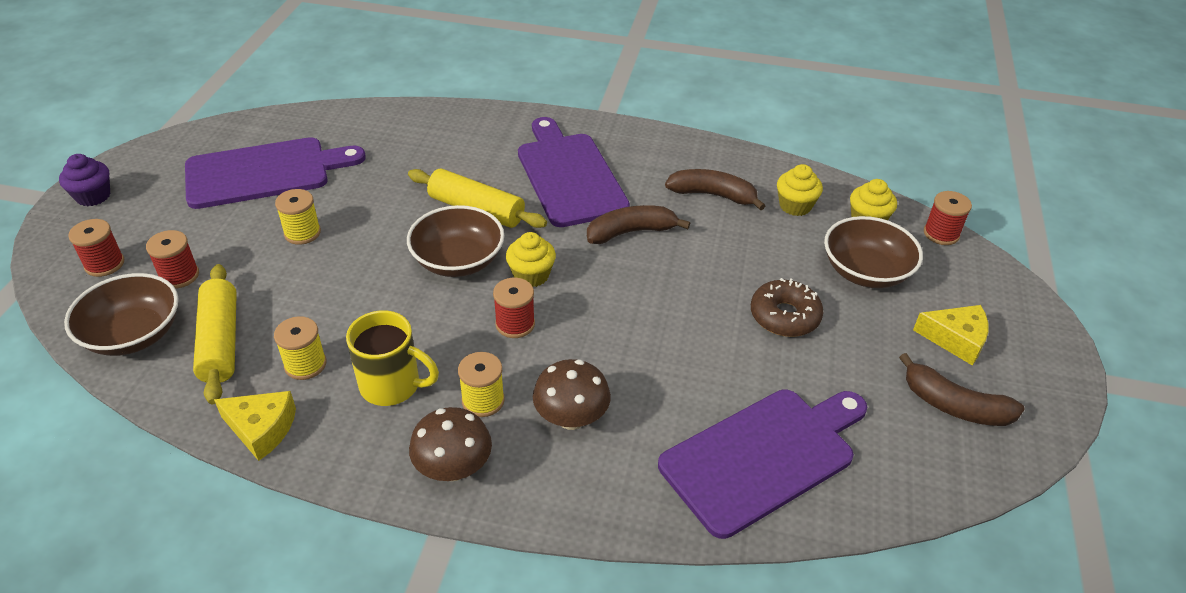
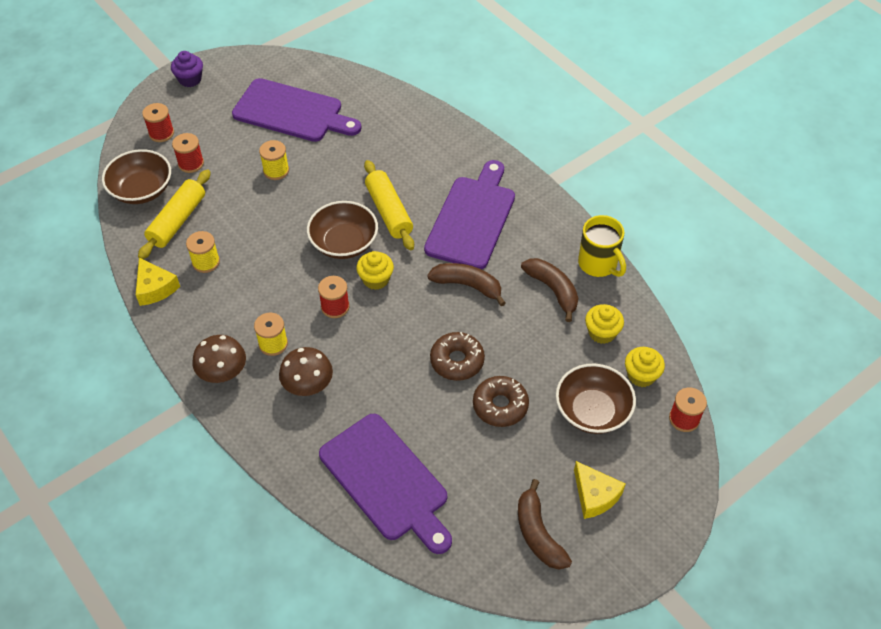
camera: 40 degrees right, 10 degrees up
(392, 385) = (237, 304): yellow mug -> yellow mug (598, 264)
(698, 301) = (457, 361): none -> brown donut
(763, 456) = (387, 480): purple cutting board -> purple cutting board turned 45 degrees clockwise

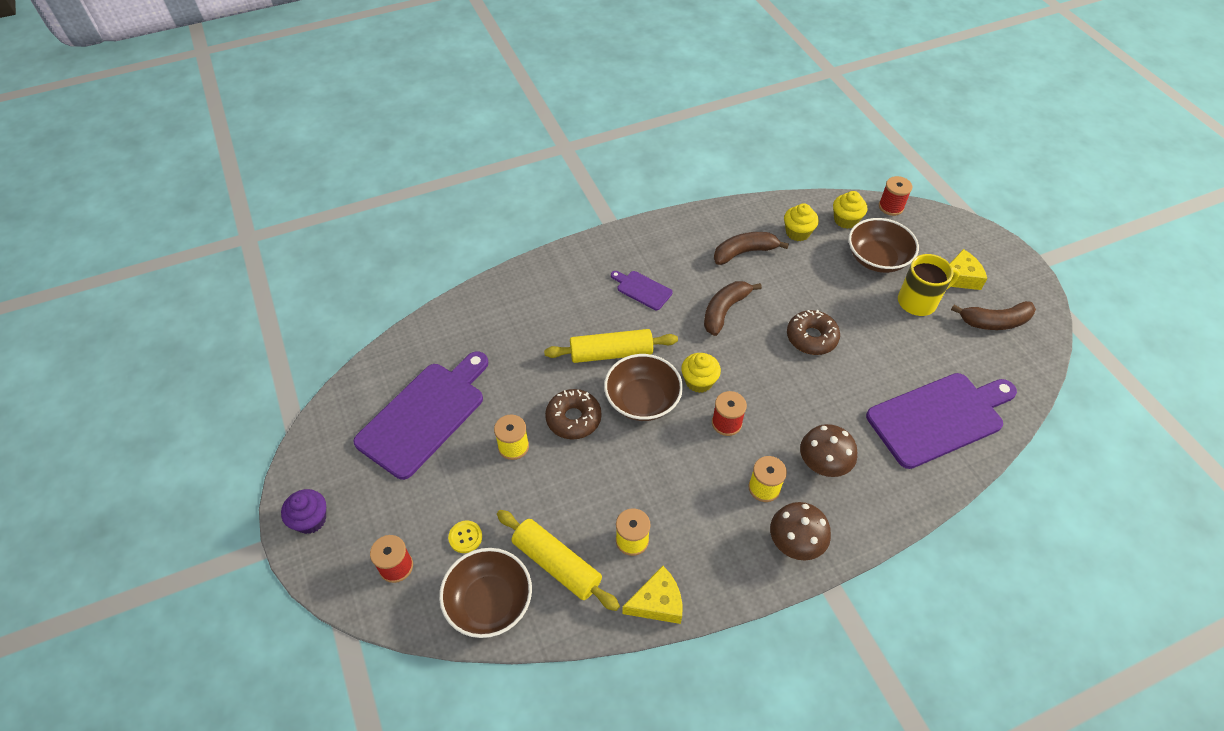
camera: 75 degrees left, 0 degrees up
(191, 163) = (465, 537): red spool -> yellow button
(472, 219) = (642, 289): purple cutting board -> purple cutting board, size x0.46
(500, 406) = (865, 317): brown donut -> brown donut (573, 419)
(598, 264) = (722, 216): yellow mug -> yellow mug (918, 301)

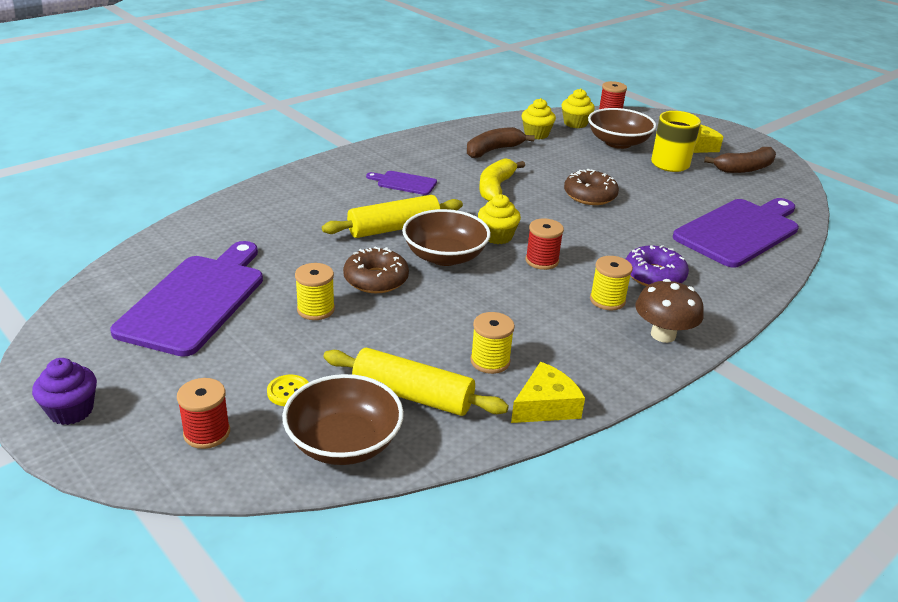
camera: 20 degrees left, 20 degrees down
(724, 311) = (495, 188): brown banana -> yellow banana
(823, 464) = (654, 275): brown mushroom -> purple donut

